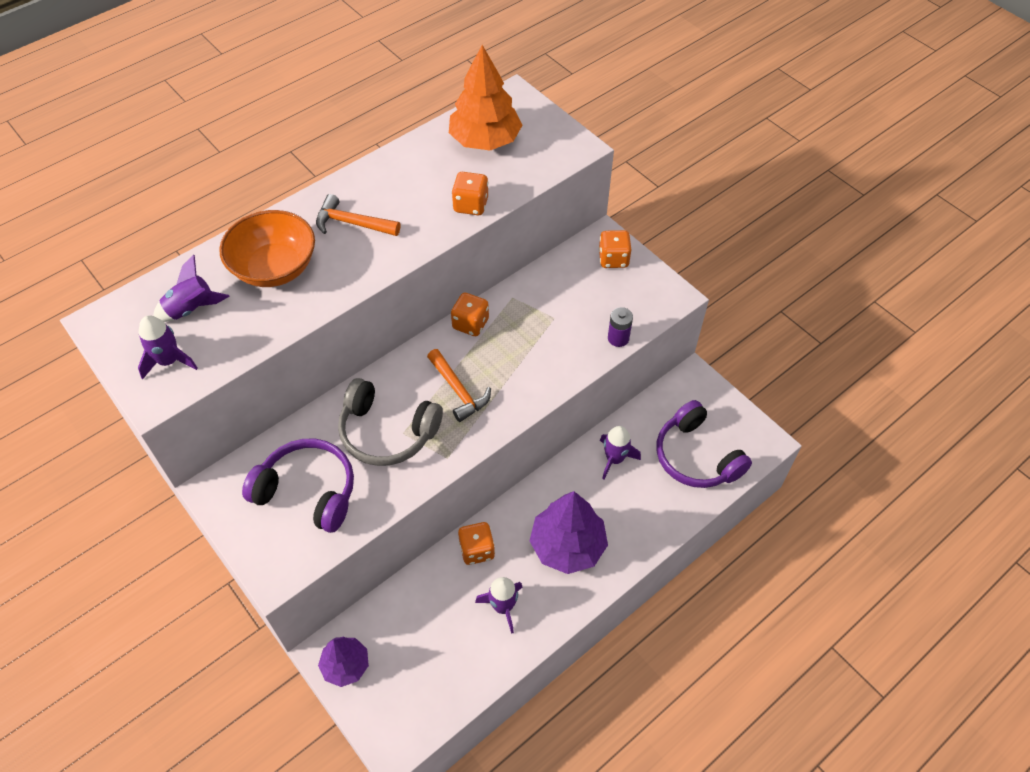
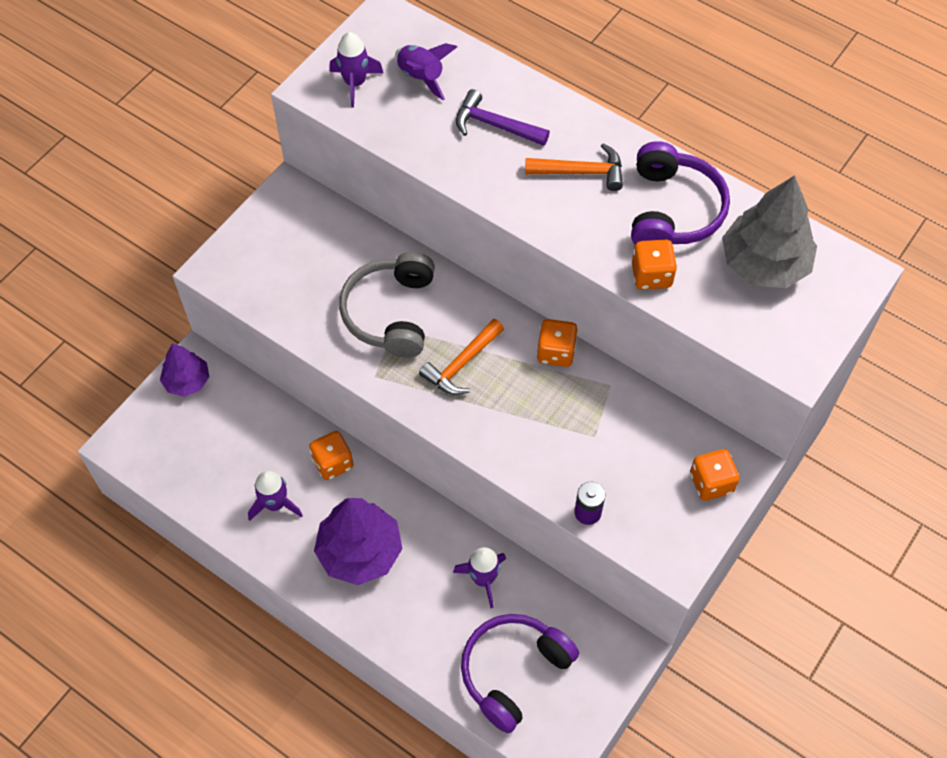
camera: 75 degrees right, 5 degrees up
(274, 268) = (495, 125): orange bowl -> purple hammer
(308, 491) = (305, 266): purple headphones -> purple headphones (672, 210)
(352, 223) = (581, 172): orange hammer -> orange hammer turned 90 degrees clockwise
(485, 140) = (764, 263): orange tree -> grey tree

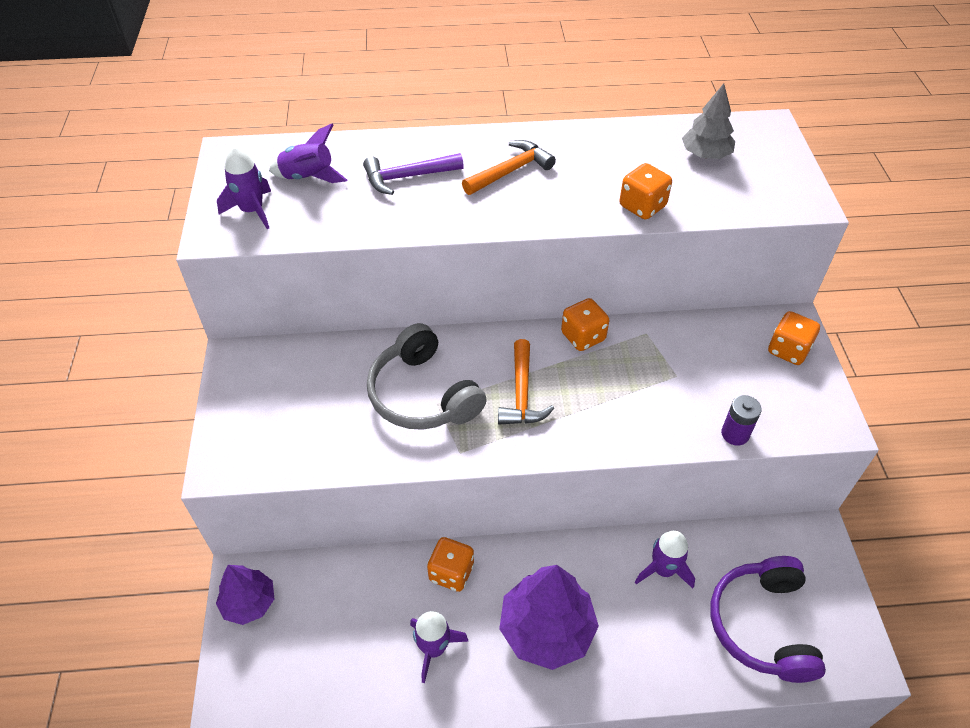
camera: 40 degrees left, 10 degrees down
(672, 210) = (605, 158): purple headphones -> none
(764, 263) = (705, 154): grey tree -> grey tree, size x0.60

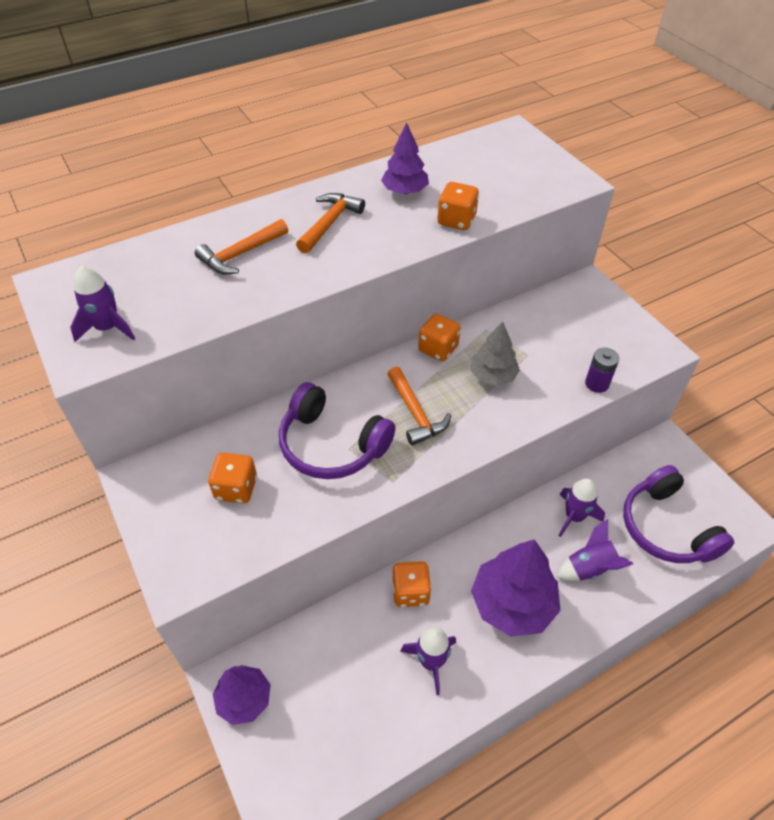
camera: 25 degrees left, 0 degrees up
(308, 177) = (145, 281): purple rocket -> purple rocket (589, 568)
(407, 177) = (241, 254): purple hammer -> orange hammer
(423, 394) = (332, 445): grey headphones -> purple headphones
(607, 159) = (405, 191): none -> purple tree
(705, 154) = (479, 166): grey tree -> grey tree (493, 376)
(788, 350) = (597, 306): orange dice -> orange dice (236, 488)

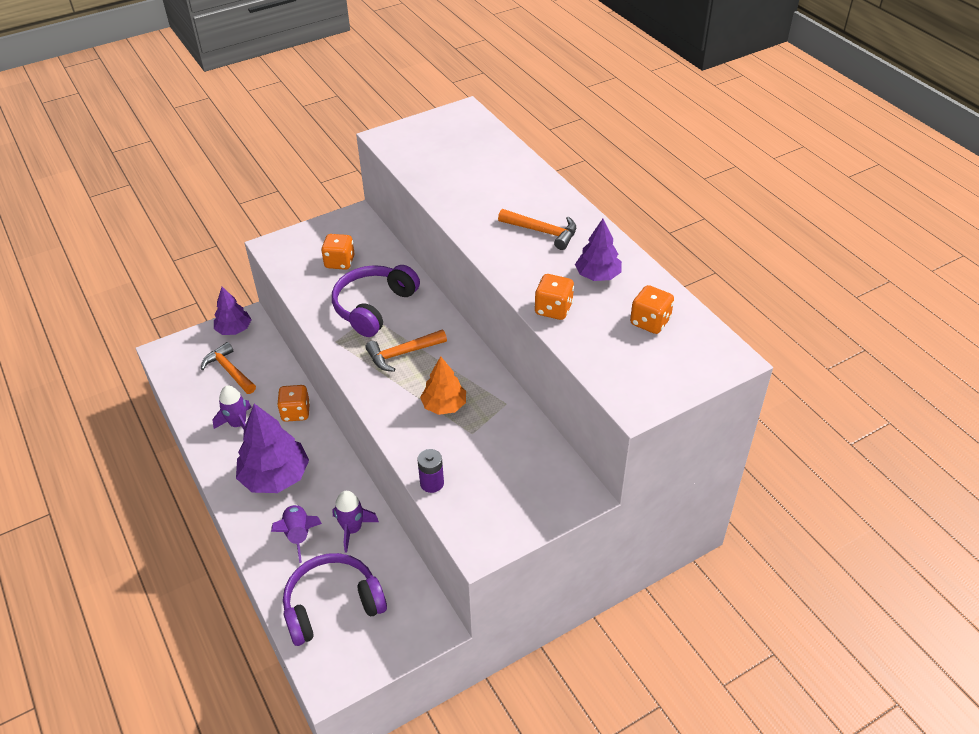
camera: 90 degrees right, 5 degrees down
(108, 328) = (416, 141): purple rocket -> none
(241, 254) = (498, 189): orange hammer -> orange hammer (229, 371)
(438, 349) = (478, 368): orange dice -> orange dice (650, 322)
(493, 376) = (444, 405): grey tree -> orange tree

